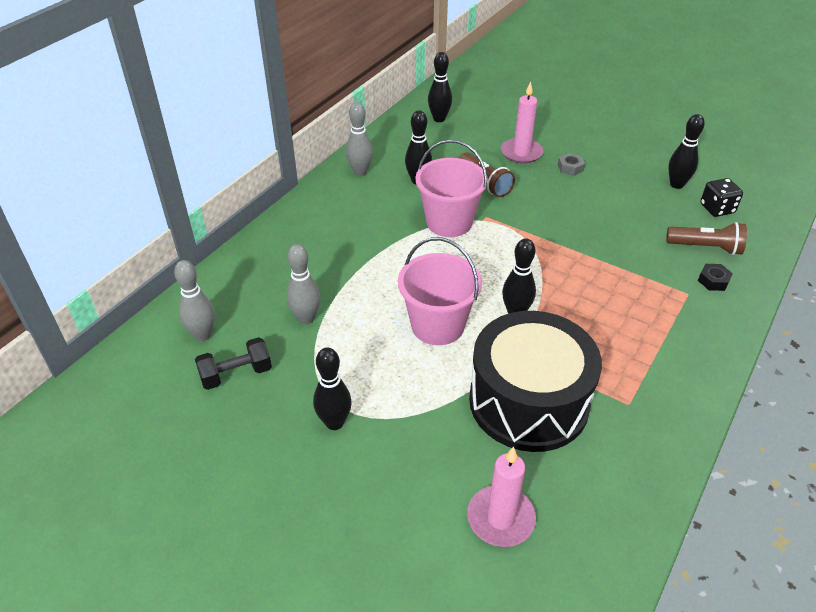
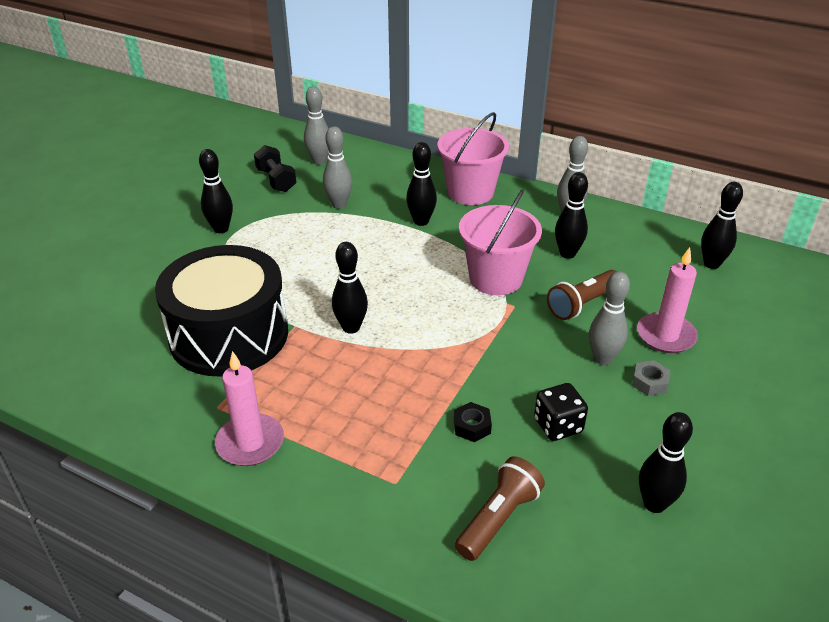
camera: 85 degrees right, 5 degrees down
(352, 260) = (421, 221): none -> black bowling pin
(437, 325) = (331, 276): pink bucket -> pink bucket (470, 192)
(500, 518) = (107, 317): pink candle -> pink candle (250, 443)
(547, 183) = (603, 359): none -> grey bowling pin
(706, 247) = (498, 518): brown flashlight -> brown flashlight turned 150 degrees counterclockwise
(713, 281) = (424, 515): black nut -> black nut (472, 426)
(717, 209) = (604, 550): black dice -> black dice (558, 426)

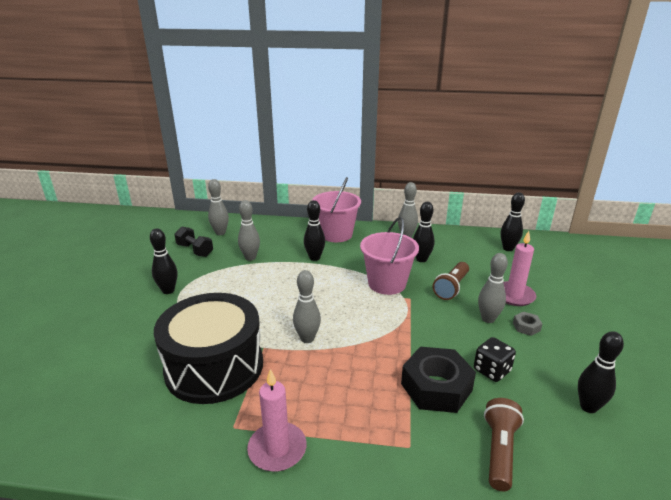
camera: 20 degrees left, 10 degrees down
(351, 327) = (307, 338): black bowling pin -> grey bowling pin
(472, 426) = (436, 387): black nut -> black nut, size x2.25

